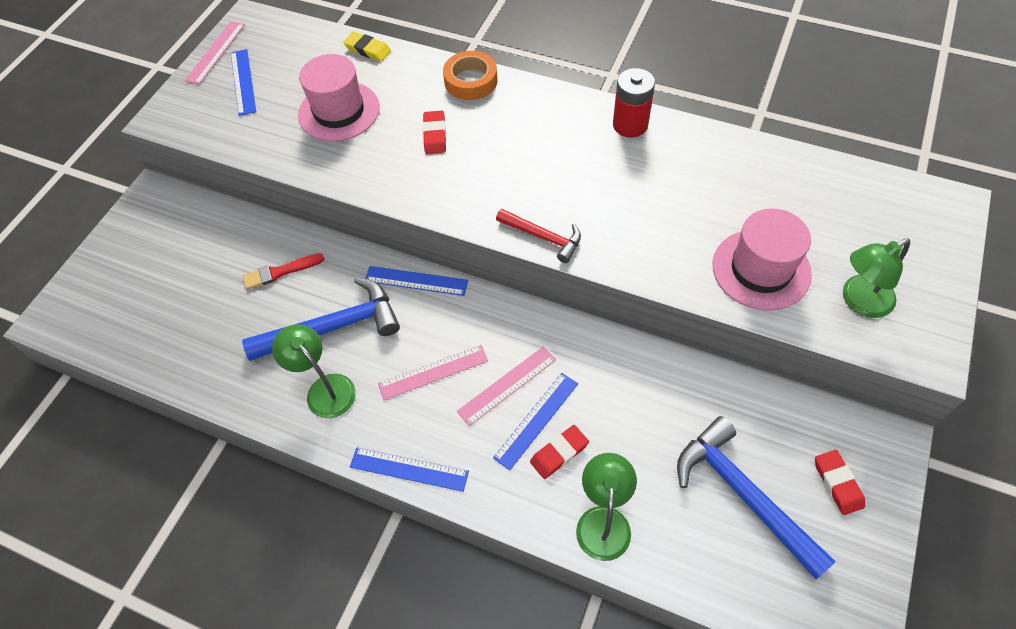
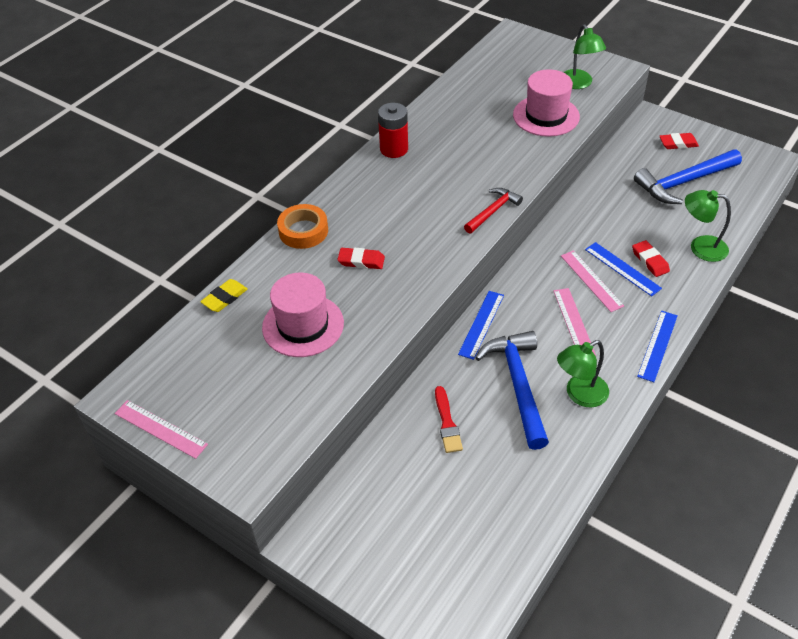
camera: 80 degrees left, 10 degrees down
(243, 81) = (223, 403): blue ruler -> none

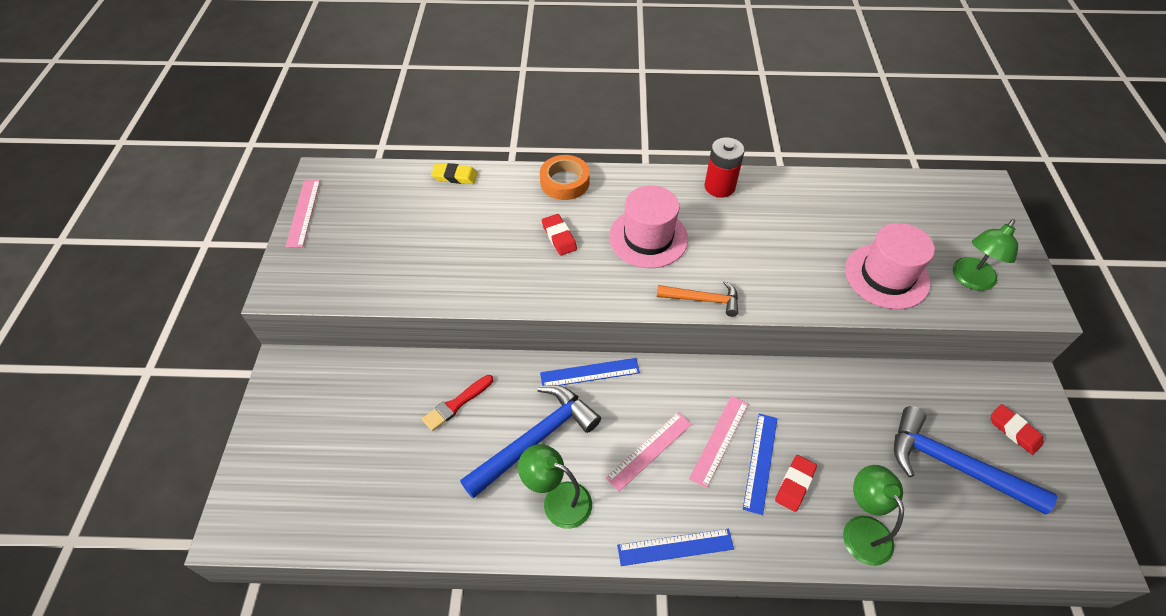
camera: 55 degrees right, 5 degrees up
(303, 325) = (458, 238): pink hat -> pink hat (648, 238)
(492, 211) = (702, 299): red hammer -> orange hammer

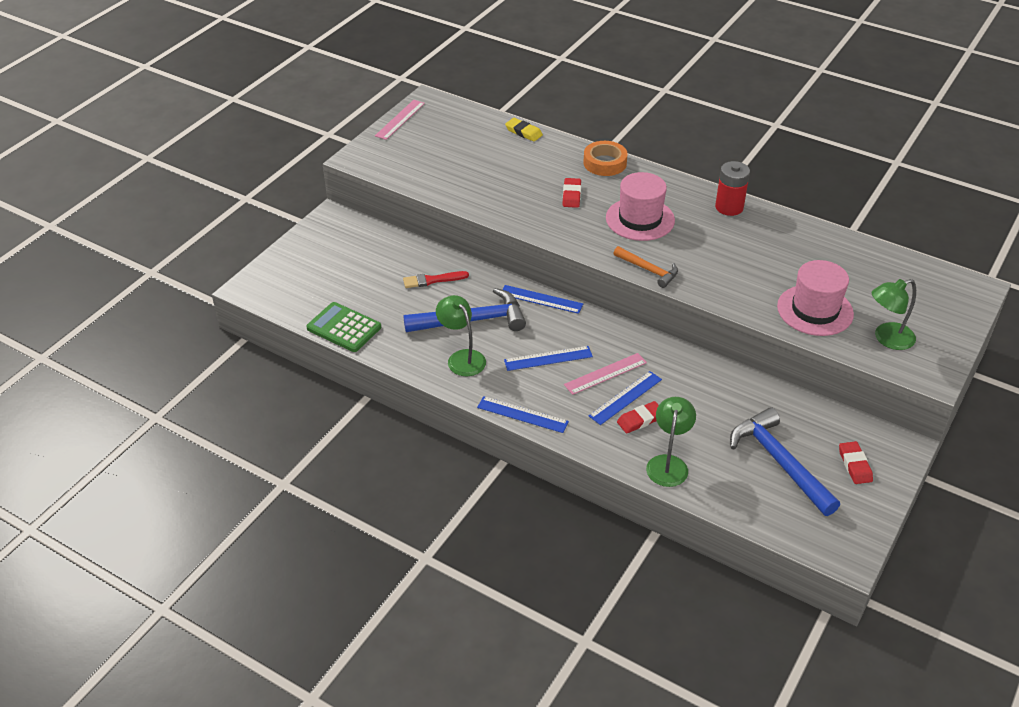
camera: 30 degrees right, 10 degrees down
(392, 529) = (344, 328): none -> green calculator
(649, 450) = (548, 358): pink ruler -> blue ruler

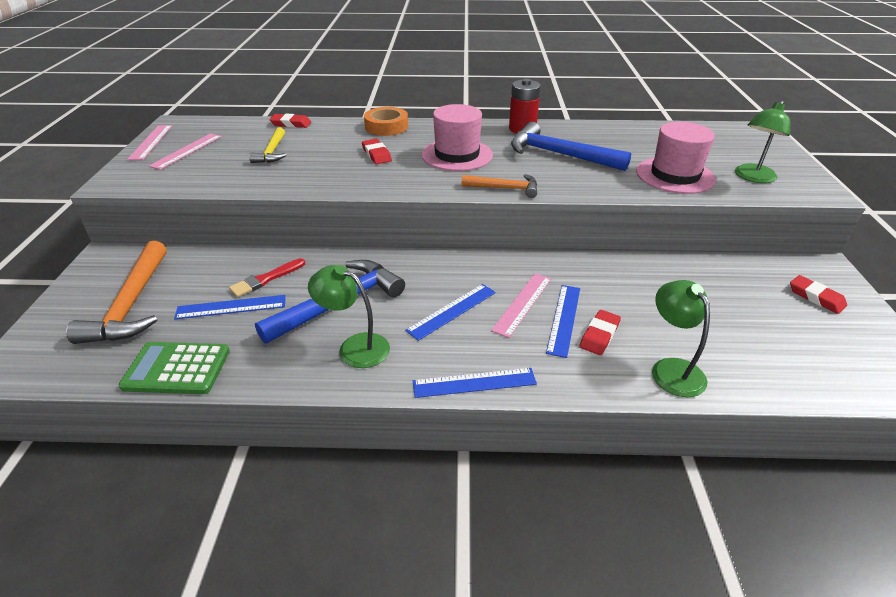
camera: 30 degrees left, 5 degrees down
(335, 267) = (132, 304): none -> orange hammer
(422, 139) = (186, 151): none -> pink ruler
(488, 163) = (272, 152): none -> yellow hammer
(523, 132) = (291, 124): yellow eraser -> red eraser
(541, 299) = (399, 259): blue ruler -> blue ruler (231, 307)
(779, 462) = (760, 322): blue hammer -> blue hammer (560, 154)

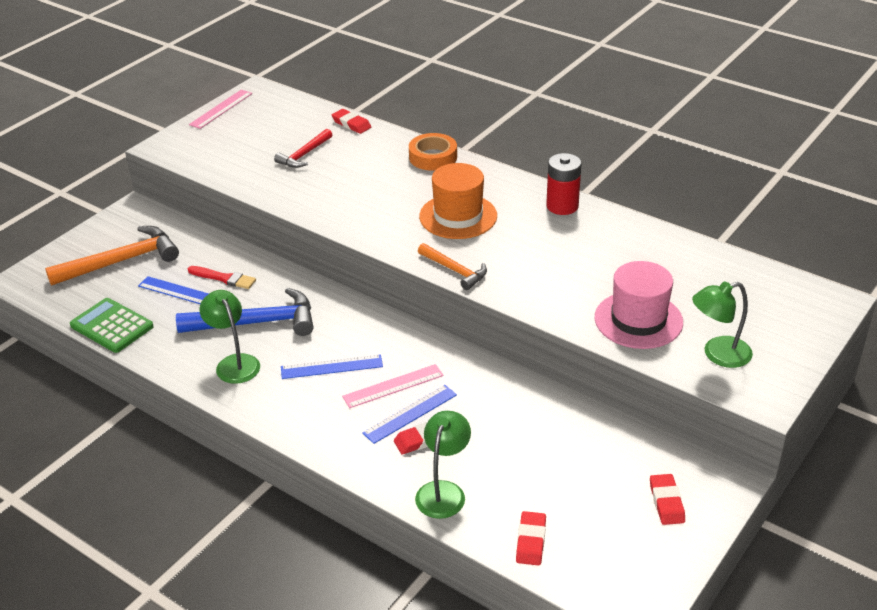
camera: 35 degrees right, 0 degrees up
(132, 304) = (121, 261): orange hammer -> orange hammer turned 150 degrees counterclockwise
(186, 151) = (239, 129): pink ruler -> none
(266, 279) = (224, 278): red brush -> red brush turned 150 degrees counterclockwise
(272, 152) = (304, 155): yellow hammer -> red hammer
(376, 154) = (387, 189): red eraser -> red eraser (531, 541)
(457, 155) = (458, 216): pink hat -> orange hat
(474, 383) = (286, 428): blue ruler -> none
(560, 154) = (557, 252): blue hammer -> none

